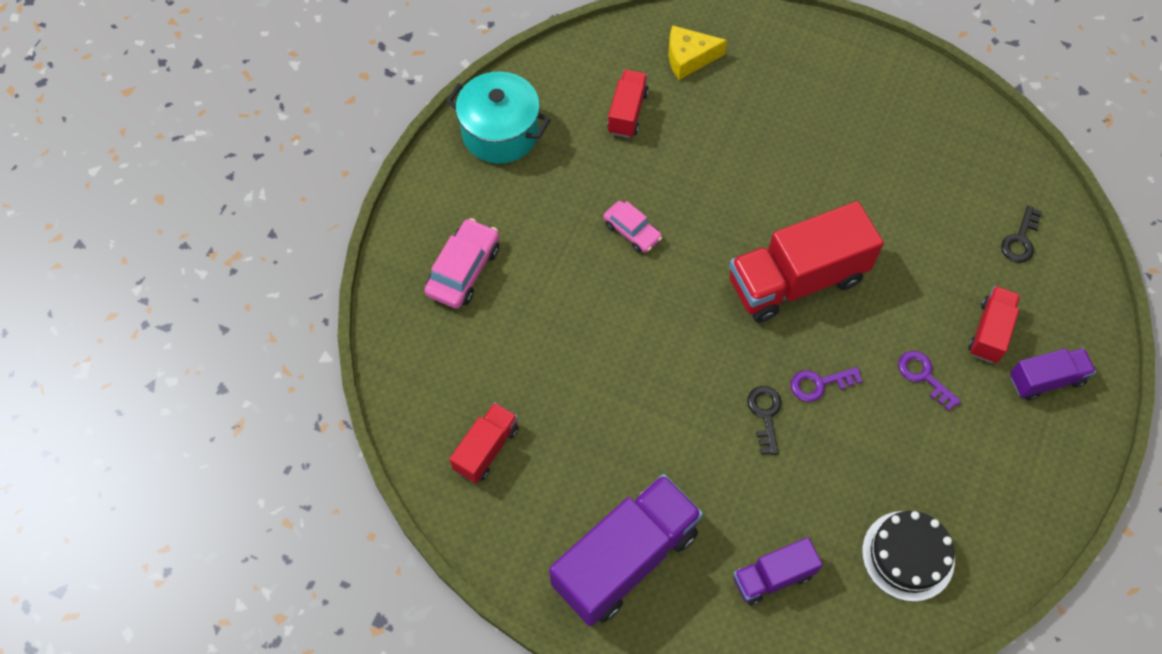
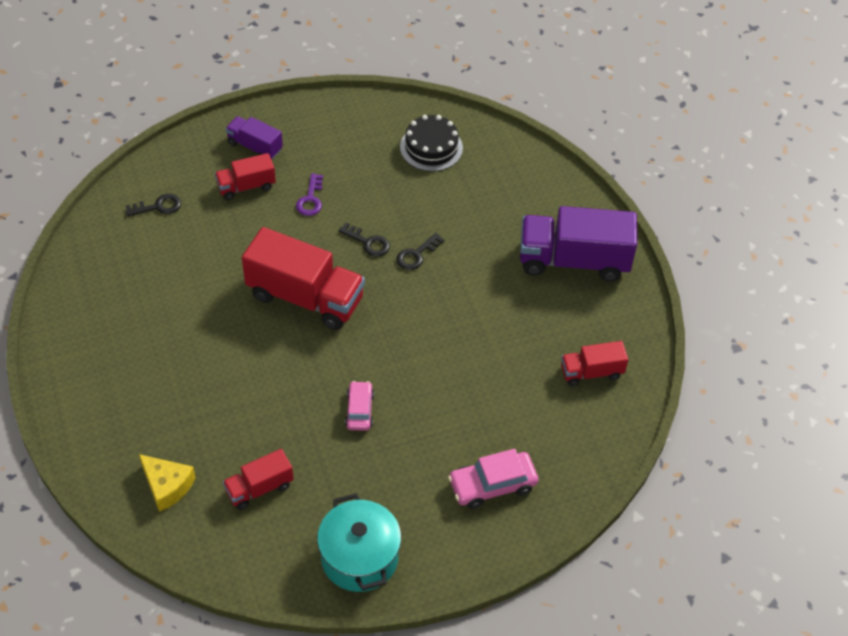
camera: 135 degrees left, 10 degrees down
(773, 577) = (507, 193): purple truck -> none
(819, 384) = (368, 242): purple key -> black key

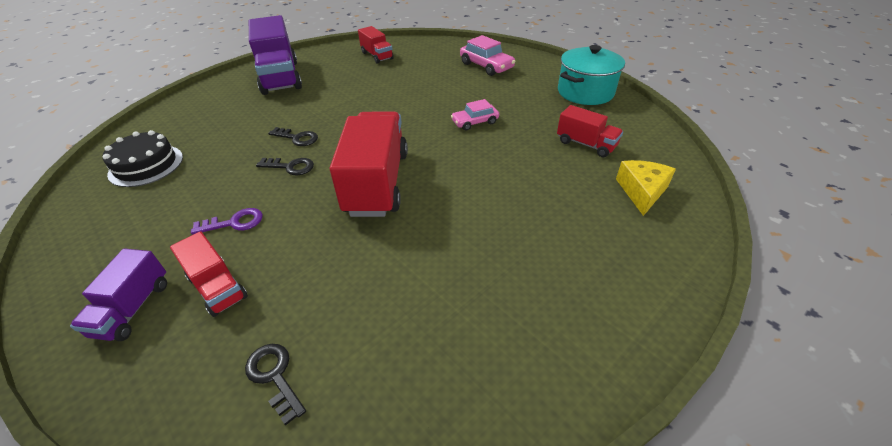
camera: 110 degrees left, 10 degrees down
(368, 242) = (290, 167): black key -> black key turned 90 degrees clockwise

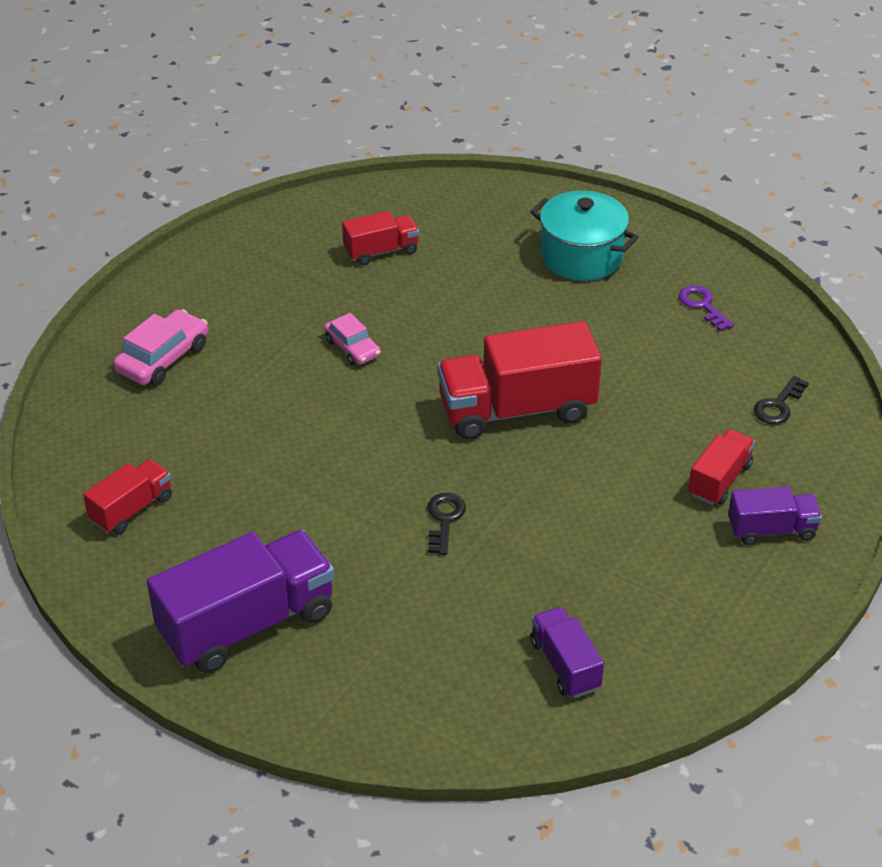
camera: 105 degrees left, 0 degrees up
(146, 165) = (565, 665): black cake -> purple truck
(234, 223) = (632, 509): purple key -> purple key (702, 306)
(290, 167) = (513, 501): black key -> none
(585, 92) = (242, 253): turquoise pot -> turquoise pot (581, 256)
(586, 144) = (381, 251): red truck -> red truck turned 45 degrees clockwise
(642, 191) = (461, 215): yellow cheese -> none

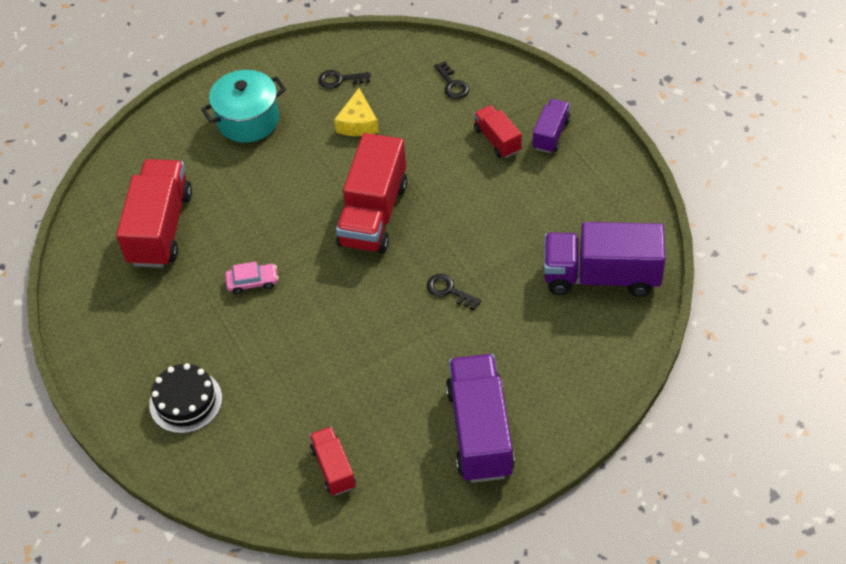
camera: 60 degrees left, 10 degrees up
(163, 358) = (185, 401): pink car -> black cake
(381, 251) = (160, 228): red truck -> red truck, size x1.90
(565, 665) = (601, 276): purple truck -> purple truck, size x1.90
(647, 345) = (358, 123): none -> yellow cheese
(702, 306) = (340, 80): purple key -> black key

